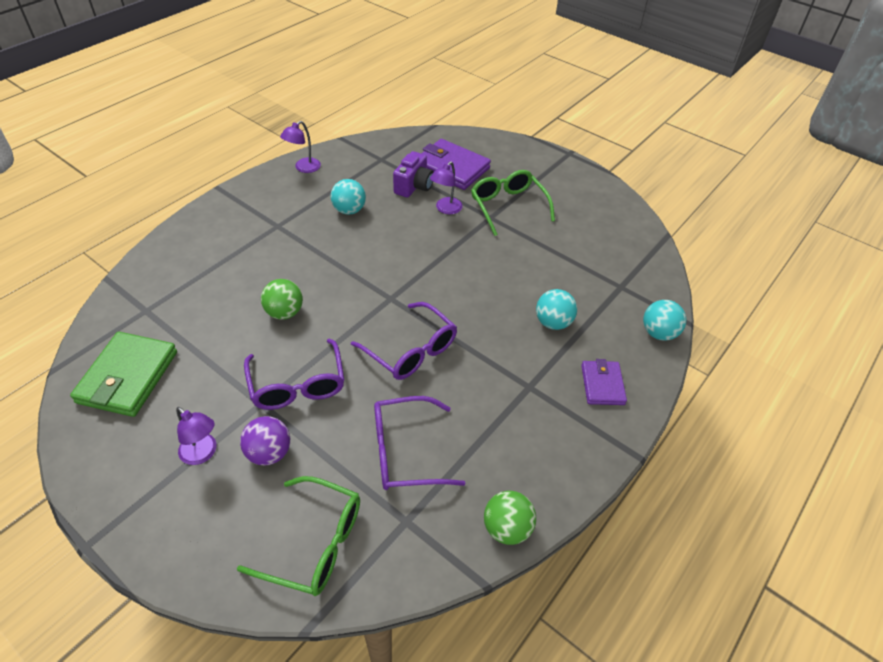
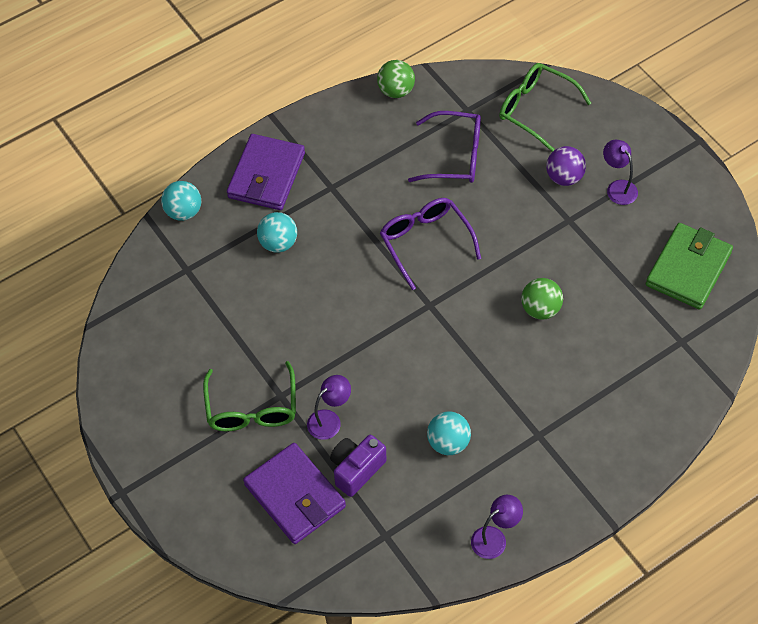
camera: 160 degrees left, 10 degrees up
(297, 385) = (535, 230): purple glasses -> none
(602, 385) = (266, 175): purple wallet -> purple wallet, size x1.70

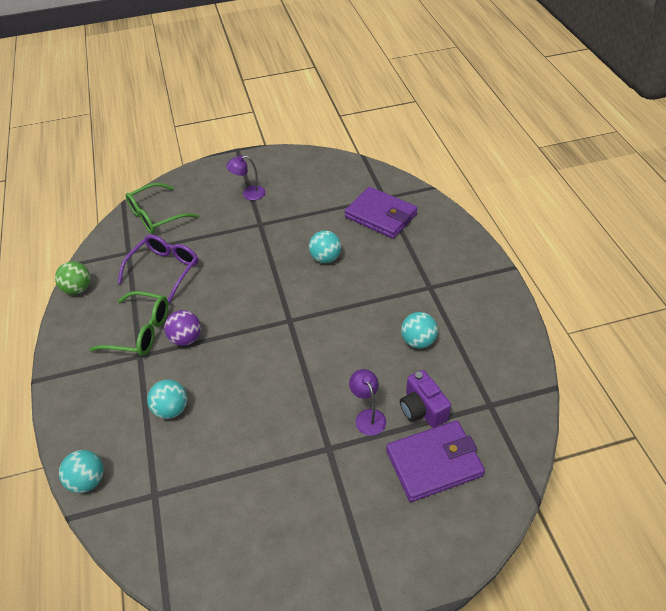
camera: 70 degrees left, 10 degrees down
(252, 409) = (333, 475): green glasses -> green glasses (141, 331)
(266, 175) = (95, 400): purple wallet -> purple wallet (381, 216)
(425, 242) = (230, 308): purple glasses -> none
(494, 538) = (509, 335): purple lamp -> none
(540, 309) = (325, 258): green ball -> turquoise ball
(564, 177) = (223, 217): purple ball -> purple ball (186, 339)
(688, 269) = (331, 180): green wallet -> none

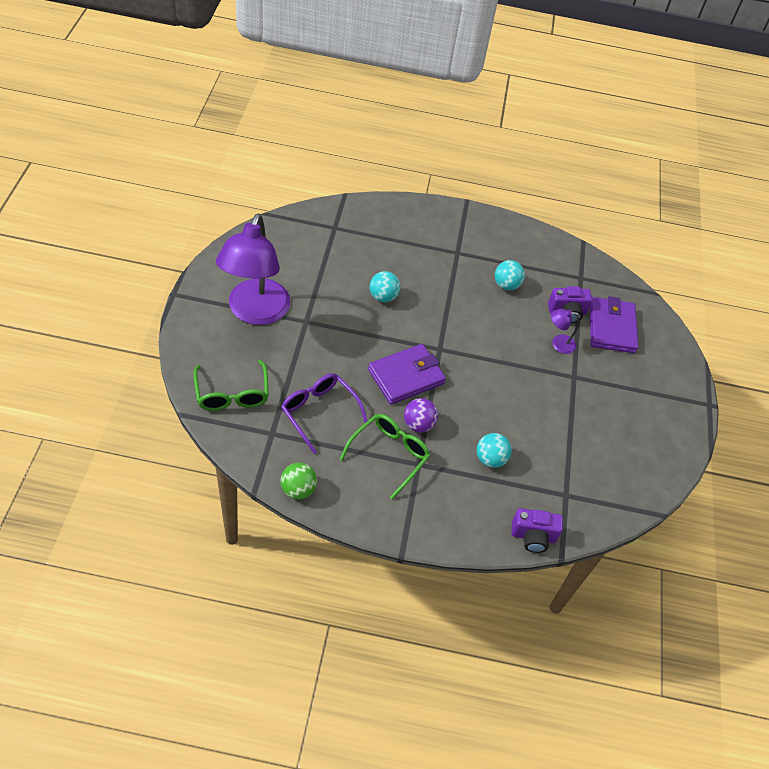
camera: 75 degrees left, 5 degrees up
(88, 480) = (533, 536): turquoise ball -> purple camera
(249, 194) = (255, 312): purple lamp -> purple lamp, size x2.48
(381, 216) = (356, 240): purple wallet -> purple wallet (406, 376)

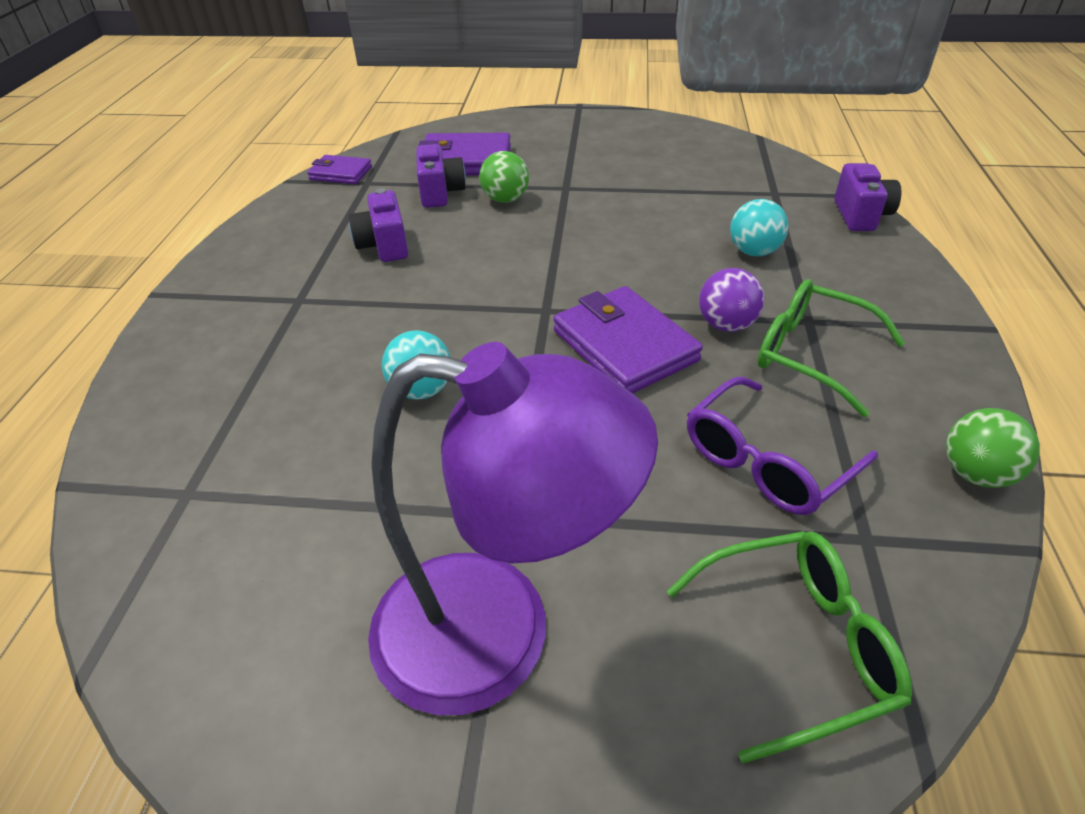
camera: 85 degrees left, 10 degrees down
(506, 285) = (384, 245): turquoise ball -> purple camera
(558, 343) = (505, 199): purple lamp -> green ball
(593, 265) = (341, 173): none -> purple wallet

